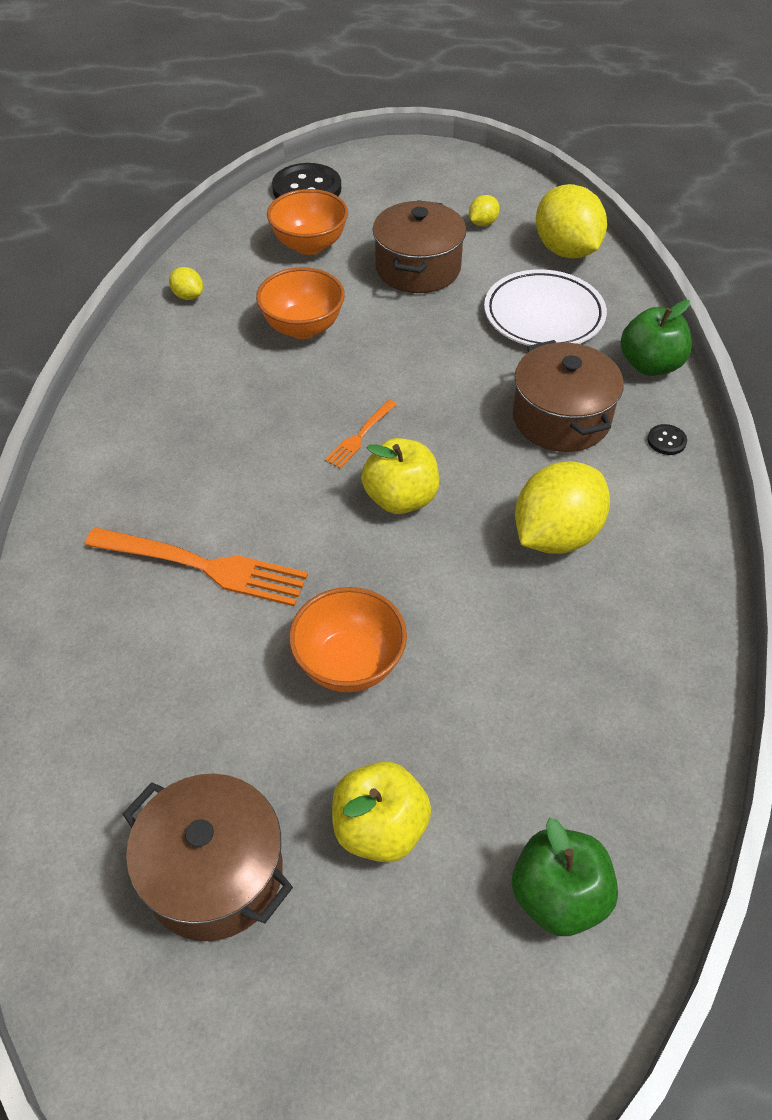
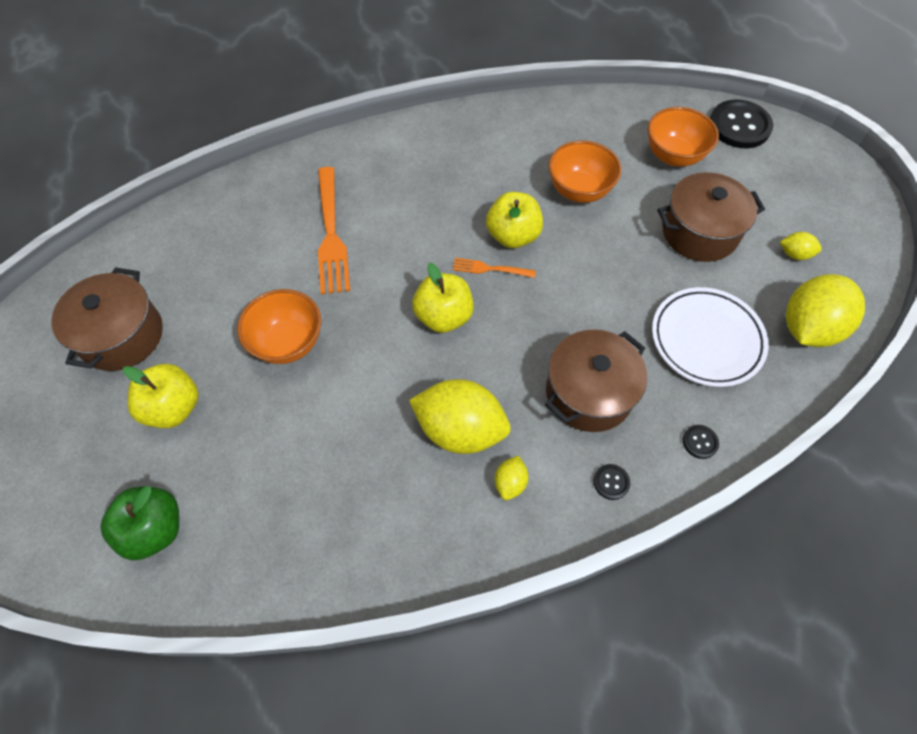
camera: 65 degrees right, 10 degrees up
(188, 296) = (566, 115): yellow lemon -> yellow lemon (510, 483)
(327, 401) = (513, 236): none -> yellow apple
(650, 365) = (700, 442): green apple -> black button

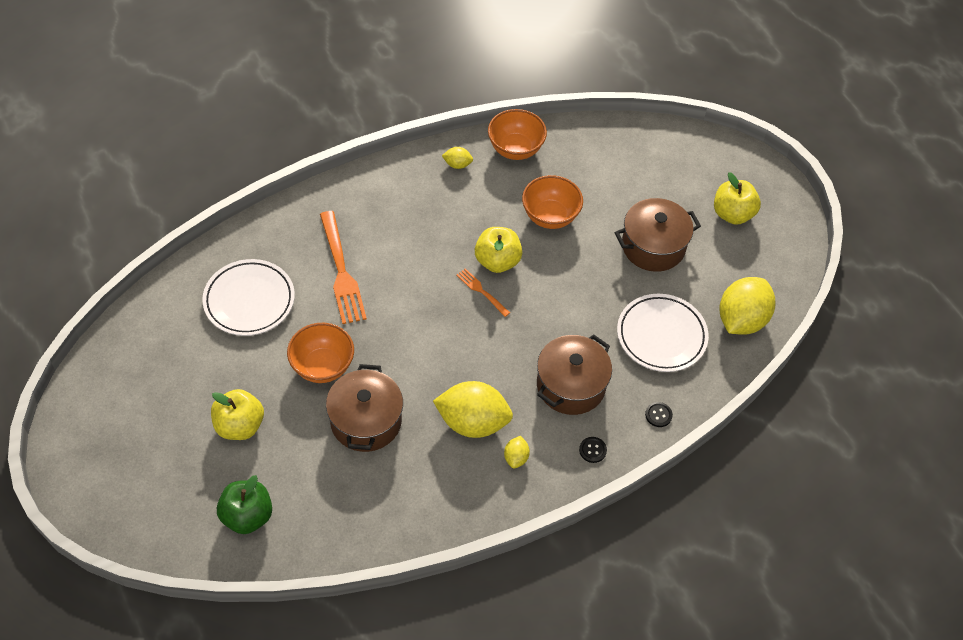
camera: 10 degrees left, 5 degrees down
(121, 335) = (181, 372): brown pot -> brown pot (366, 421)
(220, 259) = (249, 300): none -> white plate
(443, 316) = (448, 334): yellow apple -> yellow apple (732, 214)
(490, 269) = (481, 291): orange fork -> orange fork turned 45 degrees clockwise
(673, 156) = (629, 178): orange bowl -> orange bowl (515, 149)
(739, 126) = (685, 146): black button -> none
(794, 254) = (731, 259): yellow lemon -> yellow lemon (457, 164)

